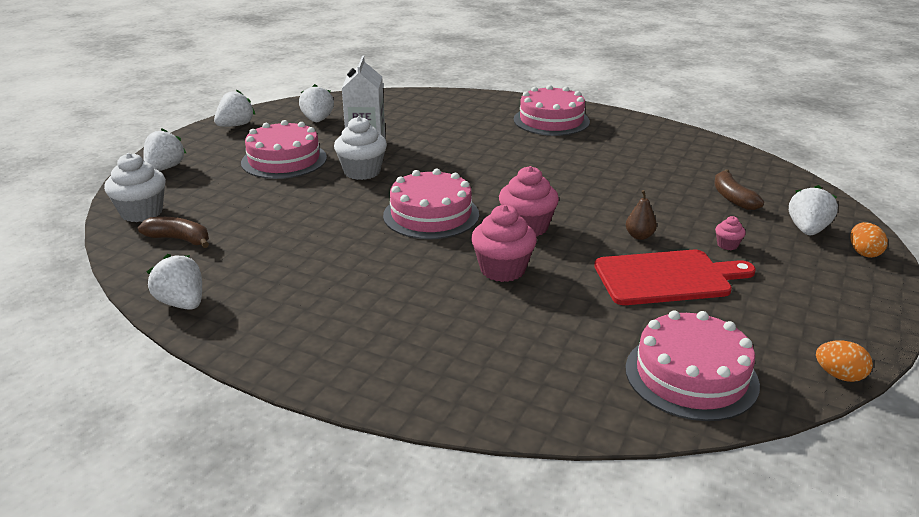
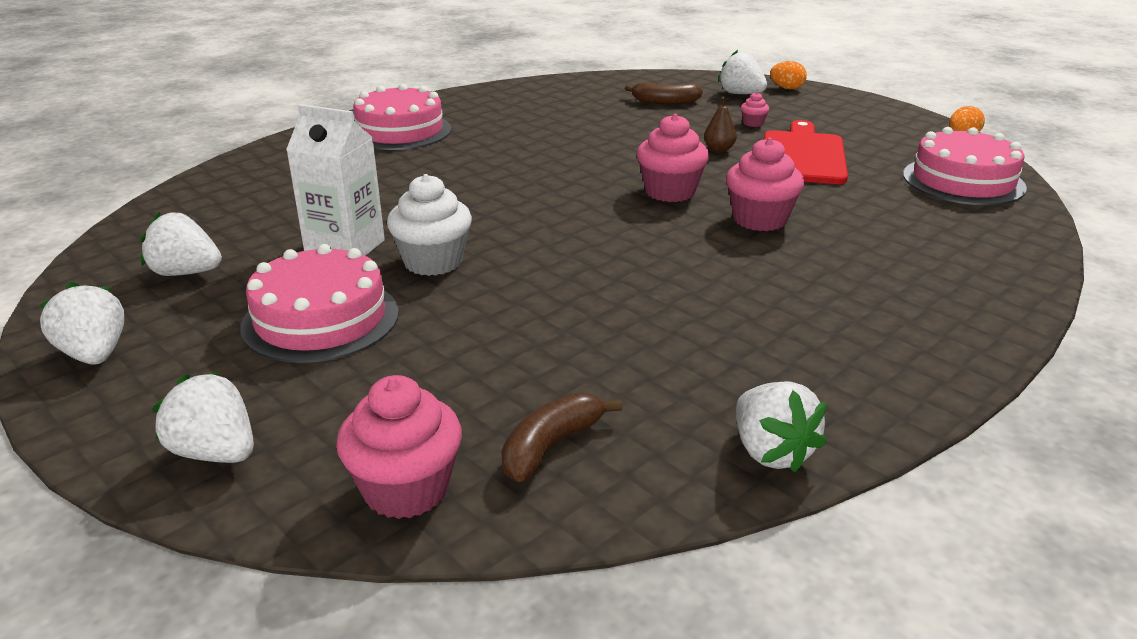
camera: 70 degrees left, 0 degrees up
(142, 212) = (406, 489): white cupcake -> pink cupcake
(182, 303) = (771, 452): white strawberry -> white strawberry turned 90 degrees counterclockwise
(431, 215) = (604, 236): pink cake -> none

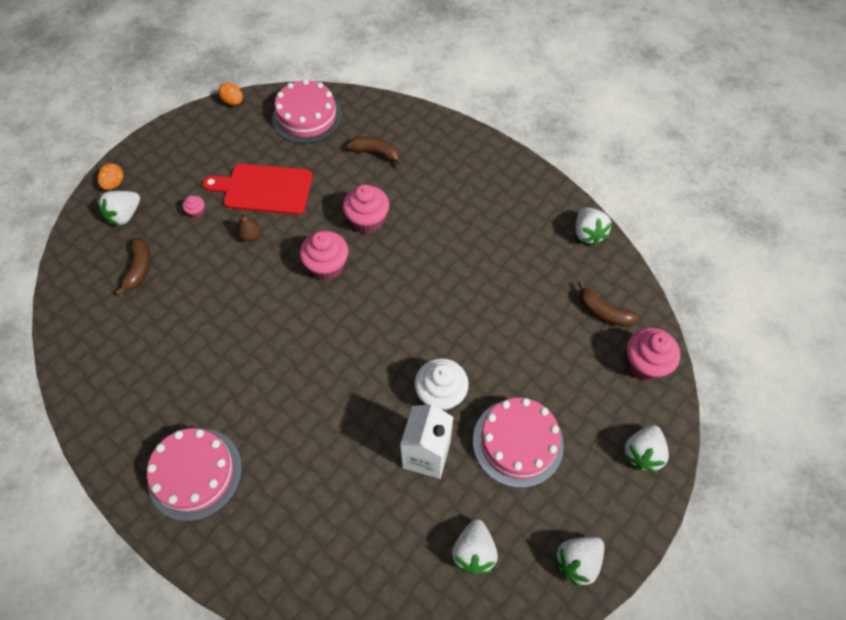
camera: 95 degrees left, 30 degrees up
(771, 452) = (588, 233): white strawberry -> white strawberry turned 105 degrees clockwise
(910, 229) = (375, 153): none -> brown banana

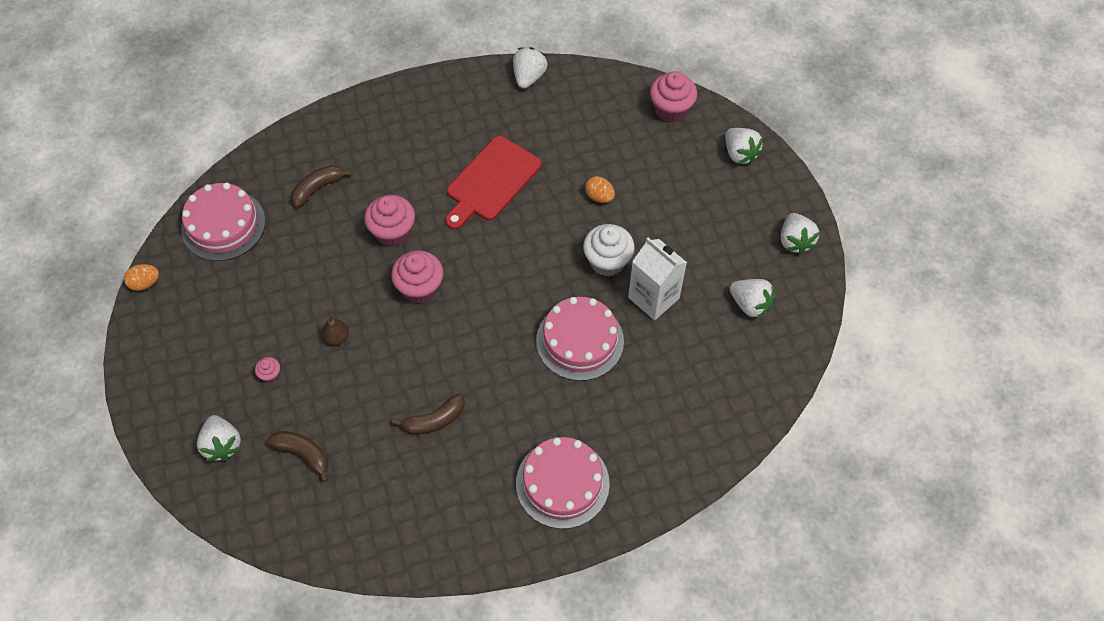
camera: 60 degrees left, 0 degrees up
(114, 184) = (169, 441): orange egg -> orange egg (599, 197)
(264, 189) = (288, 302): red cutting board -> red cutting board (491, 181)
(518, 442) = (682, 229): pink cake -> pink cake (580, 341)
(588, 233) = (529, 77): white strawberry -> white strawberry turned 90 degrees counterclockwise
(603, 312) = (609, 109): brown banana -> brown banana (434, 420)

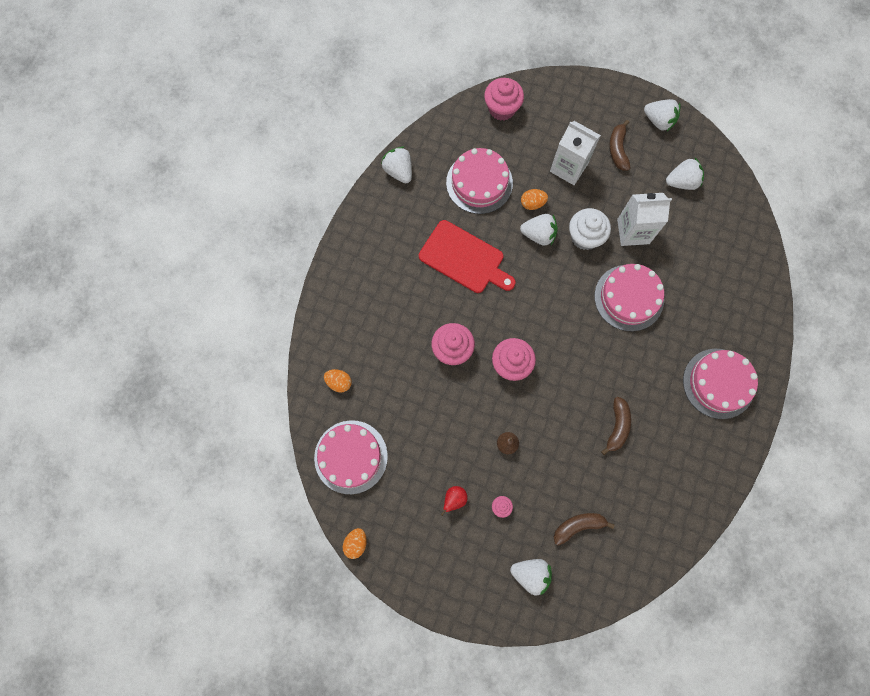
camera: 50 degrees left, 15 degrees up
(247, 331) = (454, 499): none -> red pear
(286, 170) = (339, 382): none -> orange egg
(318, 188) = (374, 372): brown banana -> brown banana (618, 150)
(491, 181) = (464, 258): red cutting board -> red cutting board turned 45 degrees counterclockwise
(578, 142) = (479, 183): none -> pink cake
(666, 200) = (568, 167): none -> white carton
(740, 154) = (570, 98): white strawberry -> white strawberry (538, 235)

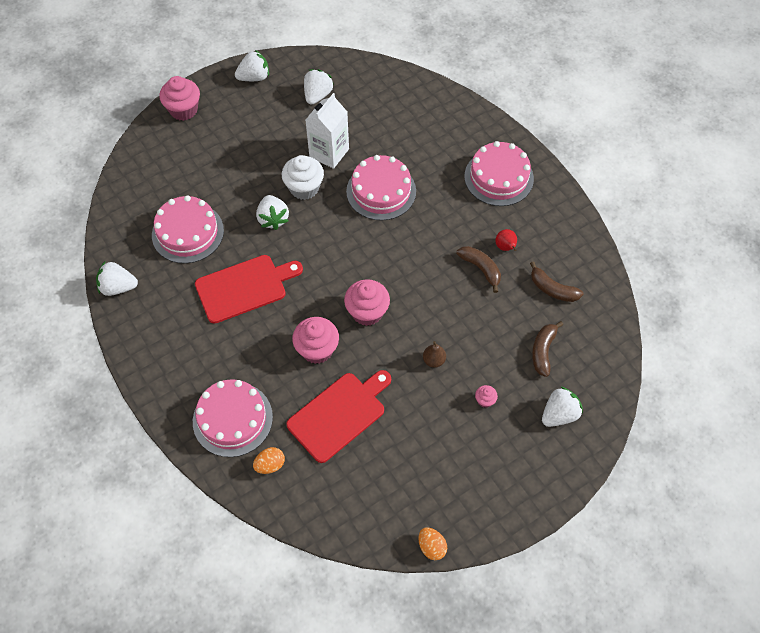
camera: 55 degrees left, 15 degrees down
(351, 457) = (348, 499): pink cake -> pink cake (232, 419)
(411, 403) = (339, 414): none -> red cutting board
(454, 499) = (451, 434): red pear -> red pear (505, 247)
(502, 108) = (138, 174): pink cupcake -> pink cupcake (183, 110)
(532, 203) = (242, 206): orange egg -> none
(538, 235) = (273, 219): white strawberry -> white strawberry turned 120 degrees clockwise
(568, 167) = (235, 161): white carton -> none
(618, 150) = (252, 118): brown banana -> brown banana (552, 289)

